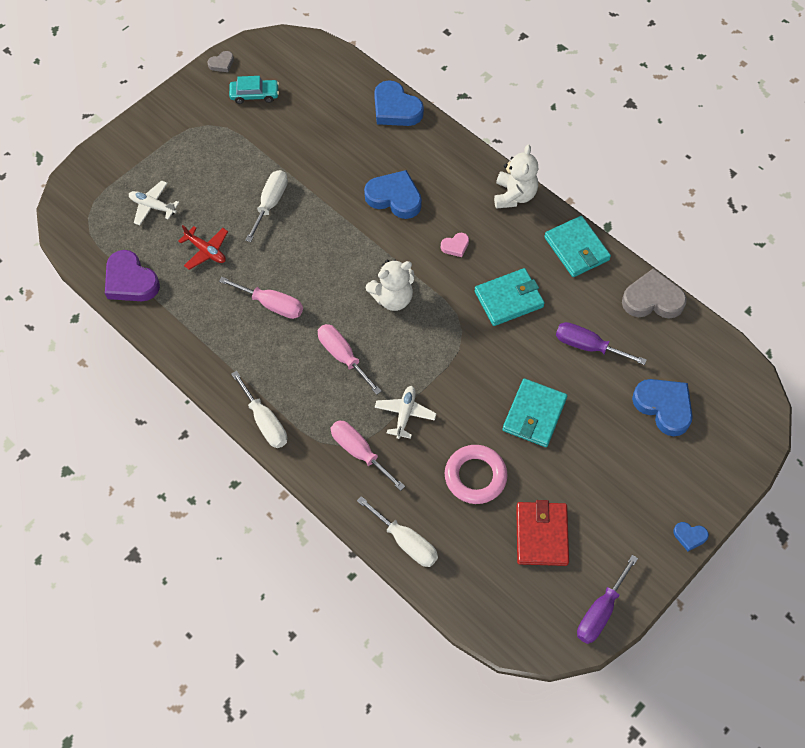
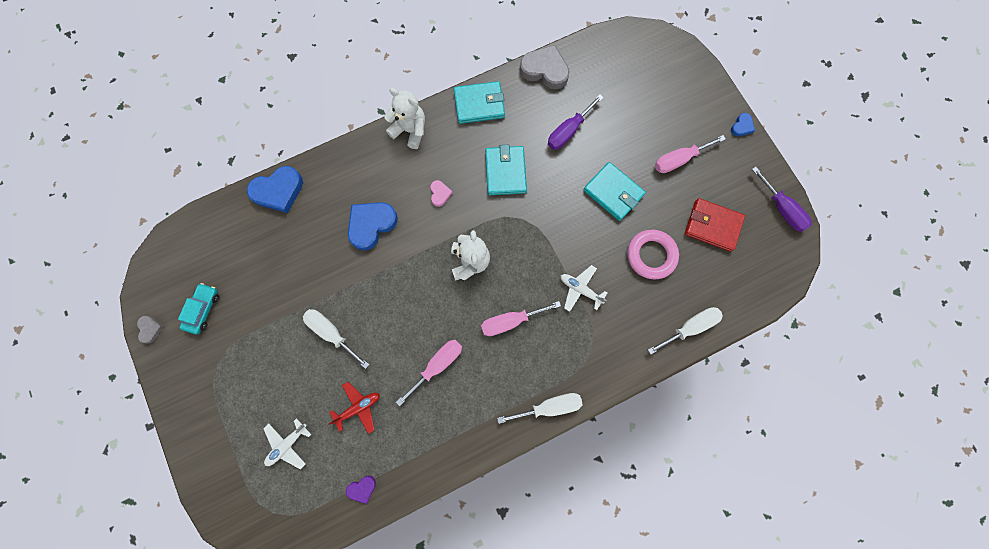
camera: 70 degrees left, 15 degrees up
(130, 281) = (362, 488): purple heart -> purple heart, size x0.49
(359, 452) = (602, 337): pink screwdriver -> pink screwdriver (679, 160)
(652, 299) = (545, 70): grey heart -> grey heart turned 90 degrees clockwise
(664, 407) = (637, 100): blue heart -> none

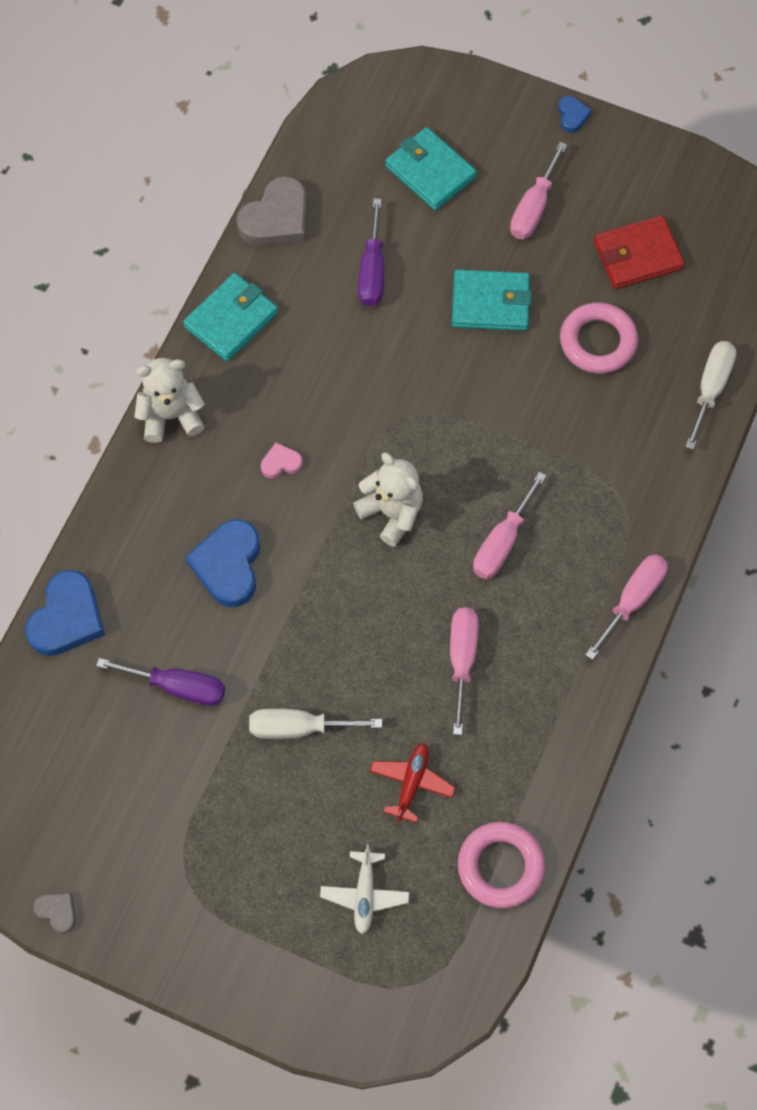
camera: 40 degrees left, 10 degrees down
(203, 309) = (105, 833): turquoise car -> none
(362, 488) = (500, 866): purple heart -> pink ring
(440, 194) = (281, 463): pink heart -> pink heart turned 60 degrees counterclockwise
(505, 172) = (339, 376): turquoise wallet -> turquoise wallet (430, 172)
(545, 70) = (276, 218): grey heart -> grey heart turned 150 degrees clockwise
(549, 406) = (632, 600): white screwdriver -> pink screwdriver
(580, 289) = (551, 443): white plane -> none
(781, 209) = (697, 178): purple screwdriver -> purple screwdriver (178, 687)

